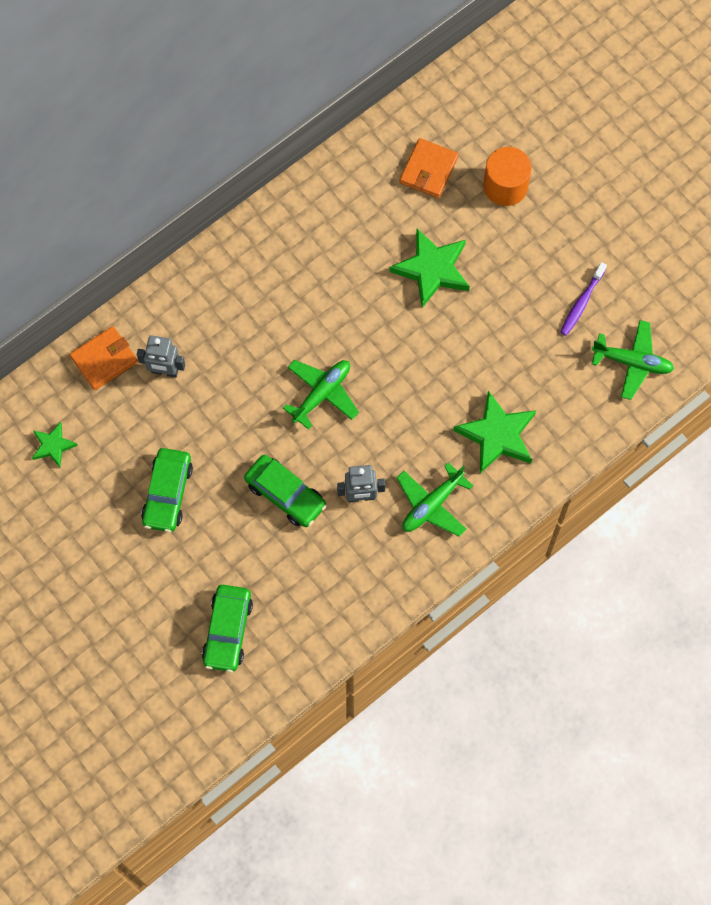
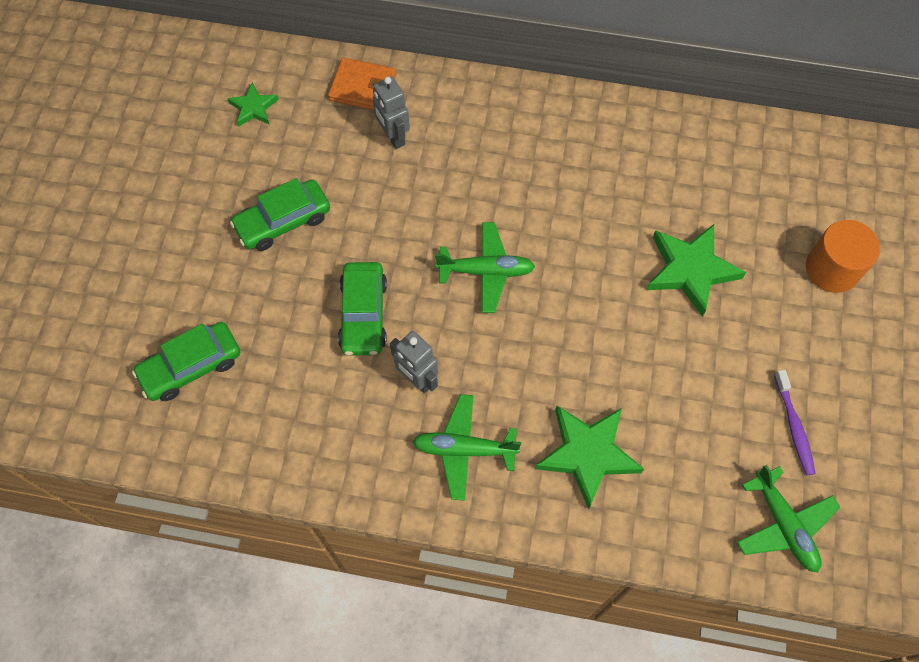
camera: 50 degrees right, 5 degrees down
(428, 170) = (778, 195): orange wallet -> none
(582, 302) = (793, 426): purple toothbrush -> purple toothbrush turned 90 degrees counterclockwise

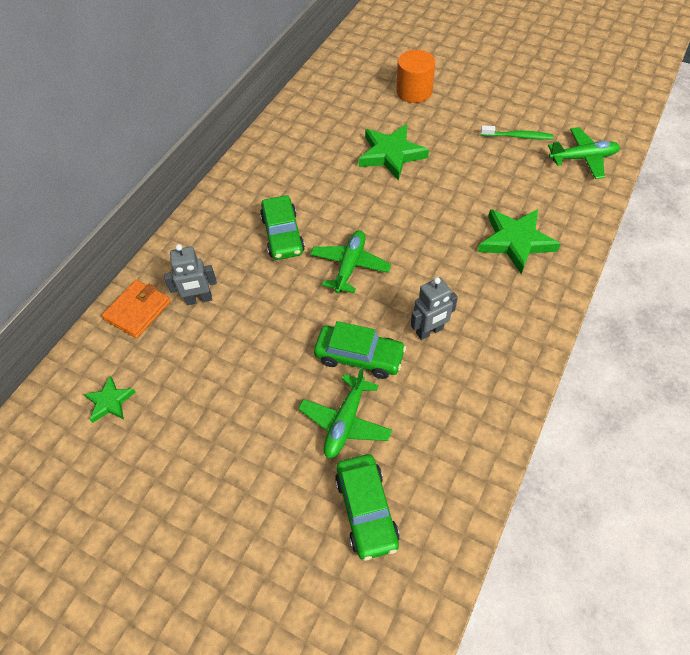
camera: 70 degrees left, 10 degrees down
(283, 221) = (244, 400): green car -> green car (282, 235)
(464, 449) = (496, 313): green plane -> green plane (345, 422)
(793, 426) = (517, 136): purple toothbrush -> green toothbrush

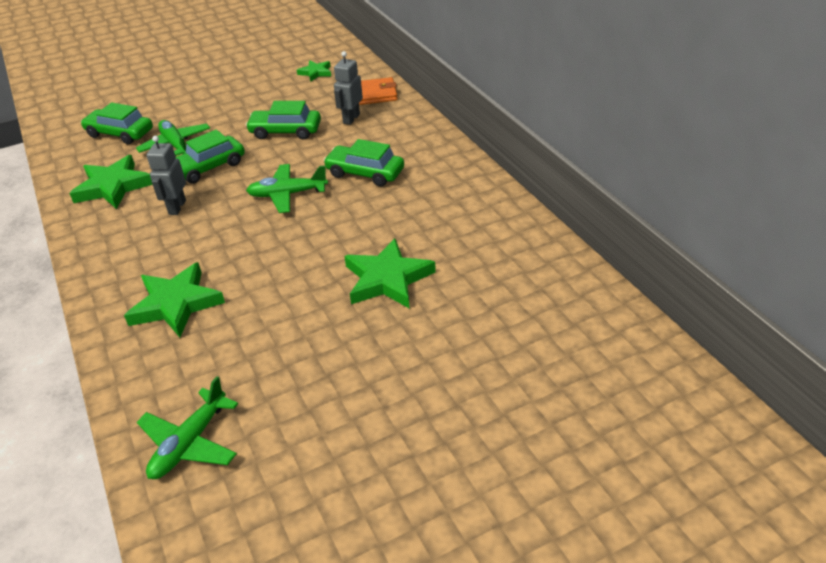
camera: 125 degrees right, 15 degrees down
(138, 310) = (374, 94): orange wallet -> orange wallet turned 75 degrees counterclockwise
(255, 339) = (285, 131): none -> green car
(350, 266) = (287, 194): green plane -> green plane turned 120 degrees clockwise
(414, 91) = (477, 354): orange cylinder -> none
(449, 415) = (113, 186): none -> green star
(517, 136) = (294, 404): green toothbrush -> none

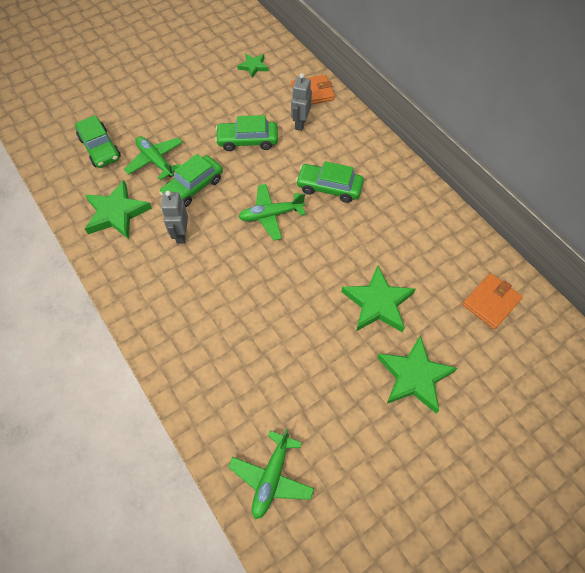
camera: 10 degrees left, 20 degrees up
(120, 133) = (100, 148): green car -> green car turned 135 degrees counterclockwise
(176, 304) = (215, 341): green star -> green star (414, 376)
(533, 285) = (491, 302): none -> orange wallet

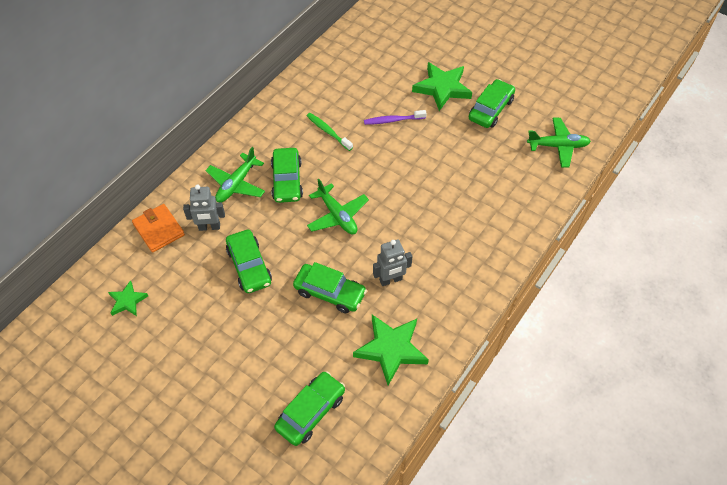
camera: 110 degrees left, 5 degrees down
(156, 161) = (308, 343): green plane -> green plane (236, 184)
(360, 420) = (491, 109): none -> green car
(377, 303) = (393, 120): green star -> purple toothbrush
(381, 237) = (328, 132): none -> green toothbrush
(491, 302) = (360, 57): orange wallet -> none

